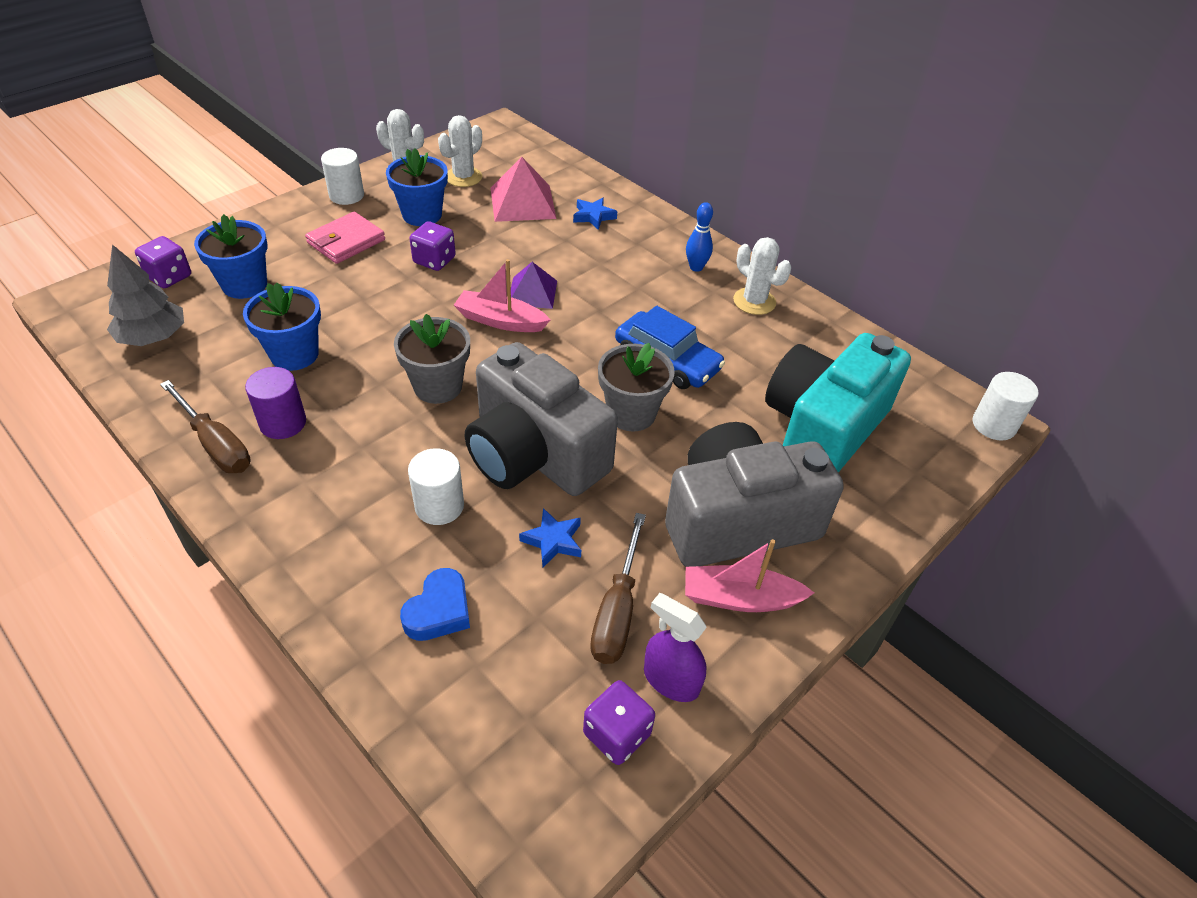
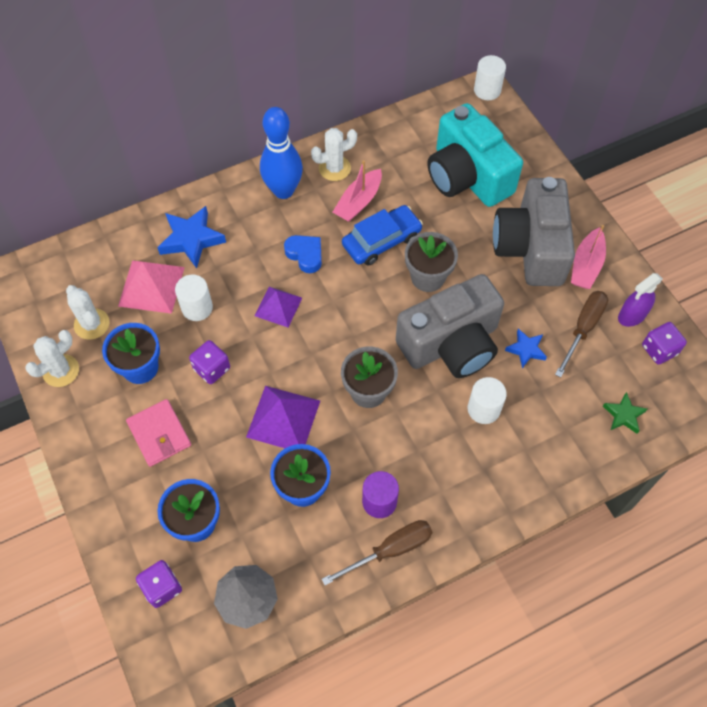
camera: 70 degrees left, 15 degrees up
(346, 195) = (84, 426): white cylinder -> white cylinder (197, 308)
(383, 323) = (283, 418): none -> purple pyramid
(439, 611) = (566, 423): blue heart -> blue heart (305, 255)
(471, 692) = (623, 415): none -> green star
(500, 321) = (306, 336): pink boat -> pink boat (358, 202)
(593, 216) = (191, 239): blue star -> blue star, size x1.73
(617, 610) = (583, 328): brown screwdriver -> brown screwdriver turned 90 degrees counterclockwise
(696, 267) = (283, 190): blue bowling pin -> blue bowling pin, size x1.99

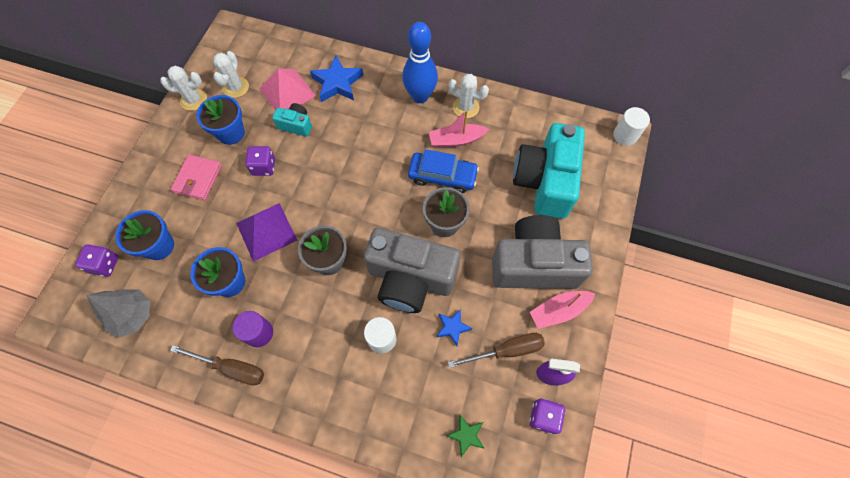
camera: 45 degrees right, 5 degrees up
(197, 308) = (296, 125): white cylinder -> turquoise camera
(278, 306) = (338, 163): purple pyramid -> none
(305, 255) = (388, 146): blue heart -> none
(531, 248) = (534, 264): grey camera -> grey camera turned 45 degrees clockwise

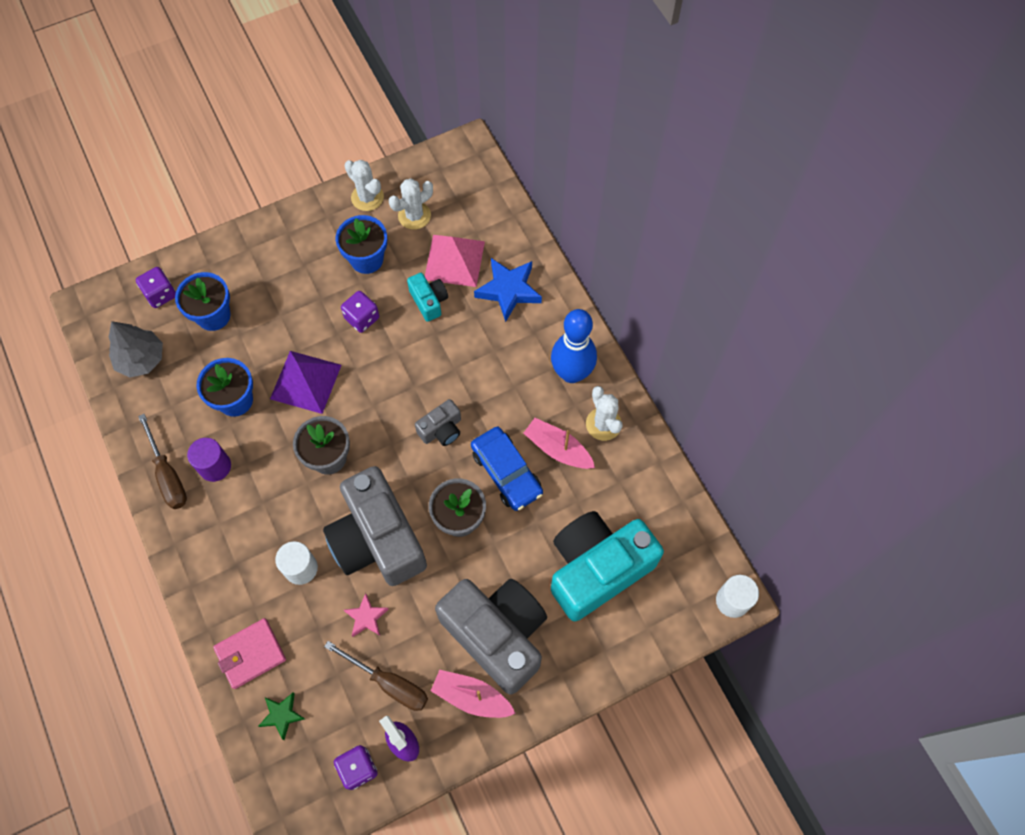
camera: 45 degrees right, 0 degrees up
(198, 179) = (299, 280): pink wallet -> pink wallet (250, 654)
(380, 186) = (441, 429): none -> grey camera
(452, 327) = (366, 617): blue star -> pink star

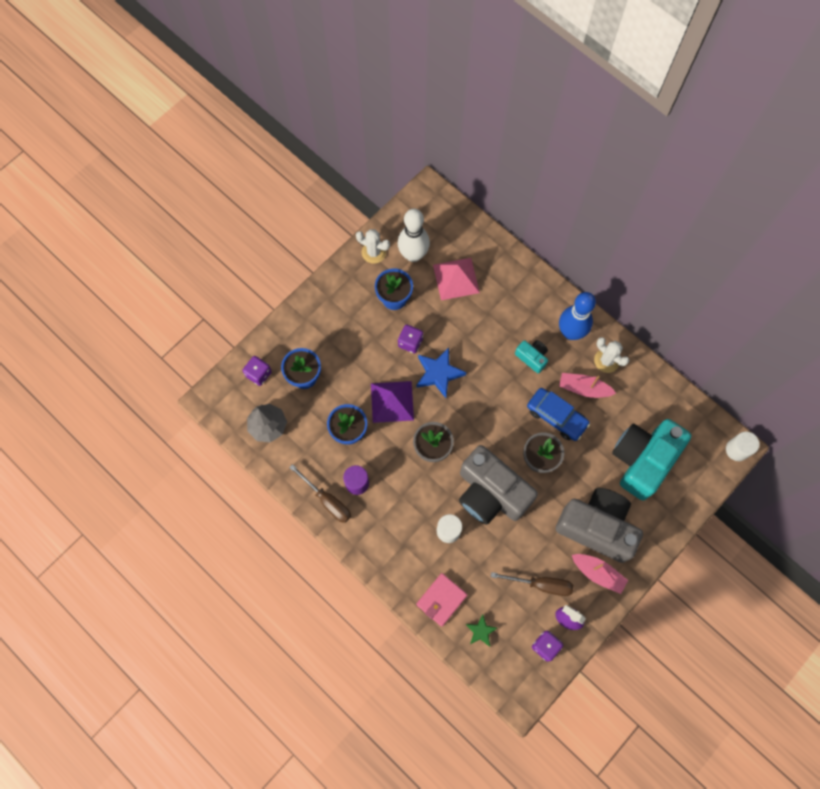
camera: 20 degrees left, 5 degrees up
(366, 617) = (507, 547): pink star -> none
(414, 215) = (413, 255): white cactus -> white bowling pin
(429, 301) = (451, 314): turquoise camera -> turquoise camera (532, 357)
(441, 429) = (500, 402): grey camera -> none
(471, 697) = (598, 573): pink boat -> pink boat turned 150 degrees counterclockwise
(508, 290) = (503, 288): blue star -> blue star (438, 373)

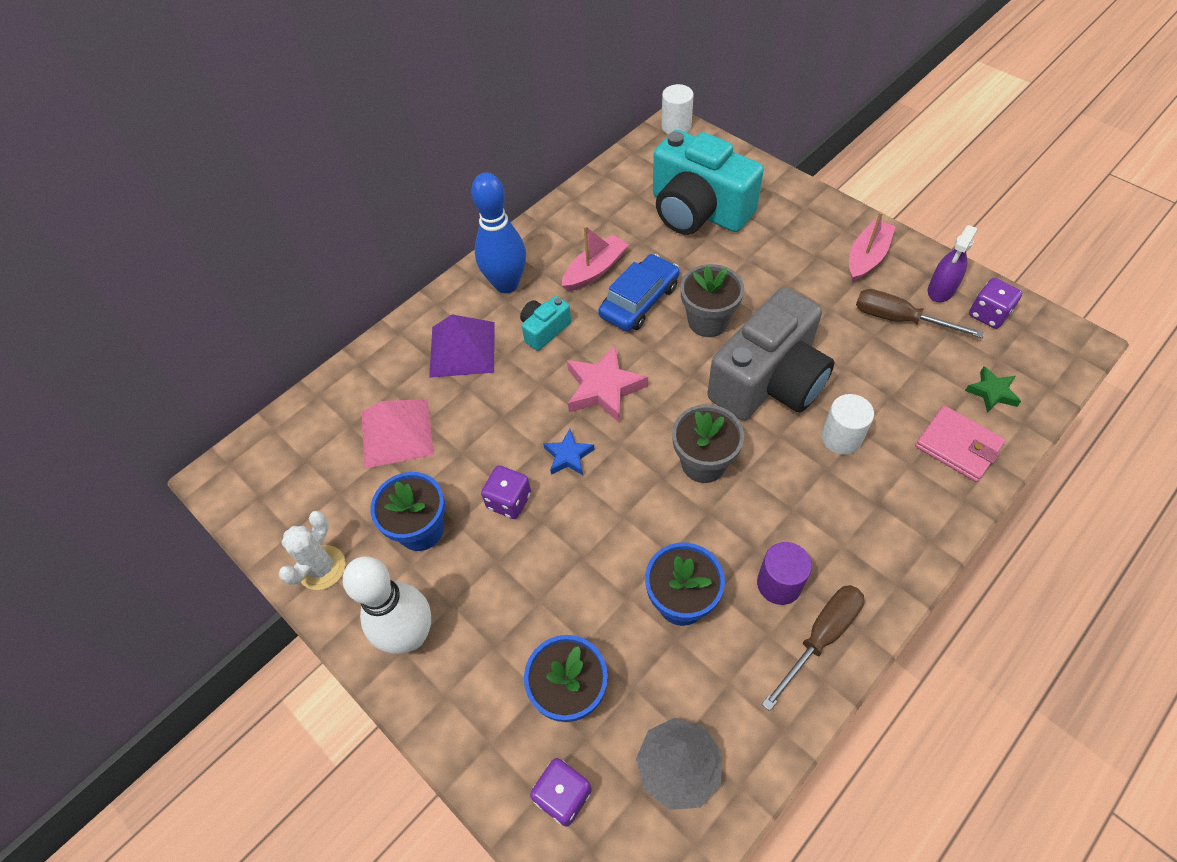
camera: 85 degrees left, 15 degrees down
(392, 401) = (620, 528): purple pyramid -> purple pyramid (462, 349)
(413, 255) = (340, 499): white bowling pin -> white bowling pin (410, 635)
(438, 373) = (568, 456): blue star -> blue star, size x0.58
(486, 393) = (603, 388): none -> pink star
(541, 584) = (899, 319): brown screwdriver -> brown screwdriver turned 75 degrees counterclockwise
(583, 388) = (595, 270): pink boat -> pink boat turned 150 degrees counterclockwise
(596, 527) = (801, 258): grey camera -> none
(606, 360) = (552, 245): white cactus -> none

